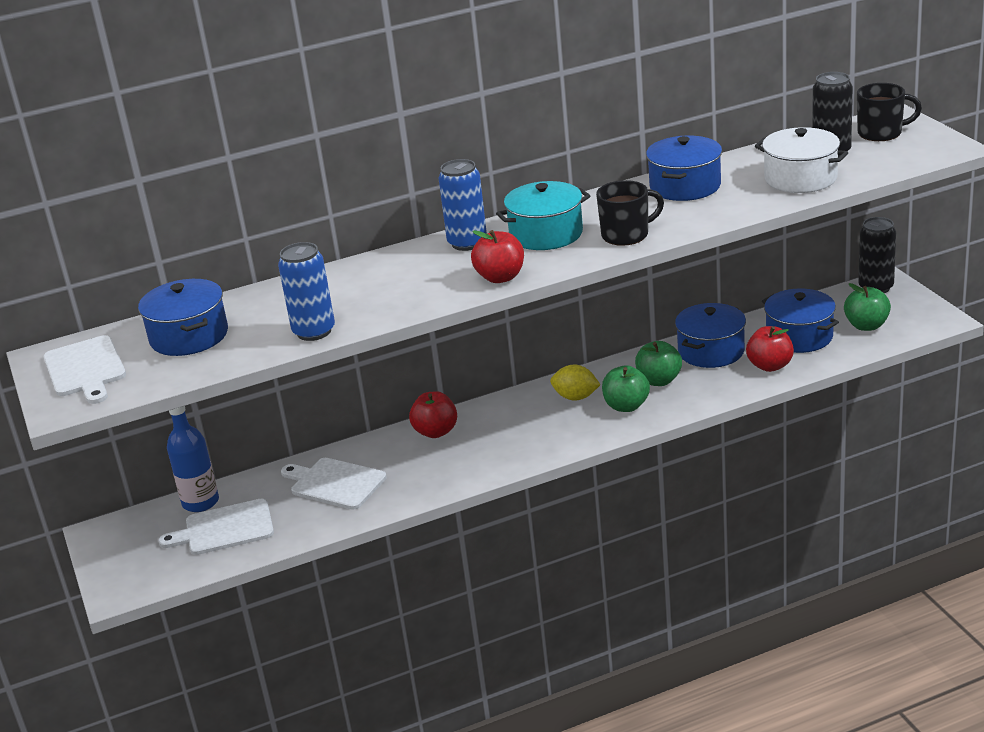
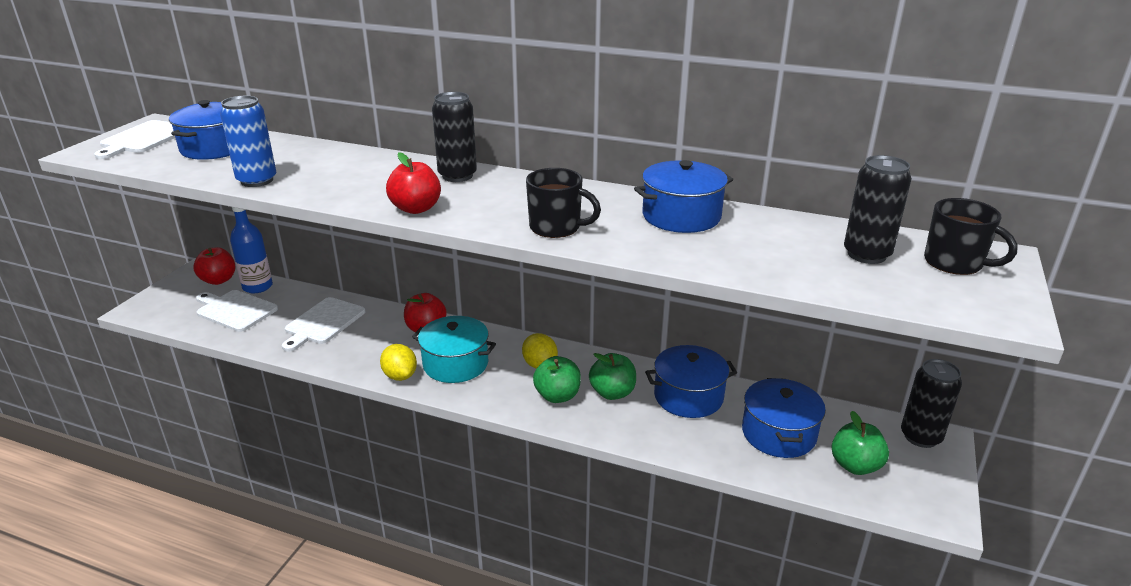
camera: 40 degrees right, 0 degrees up
(335, 483) = (323, 323): white cutting board -> white cutting board turned 135 degrees counterclockwise
(467, 243) = (457, 176): blue can -> black can
(485, 470) = (400, 376): none -> yellow lemon
(546, 234) = (511, 196): turquoise pot -> turquoise pot (455, 364)
(770, 366) = (712, 441): red apple -> red apple (218, 280)
(800, 178) = (789, 261): white pot -> none

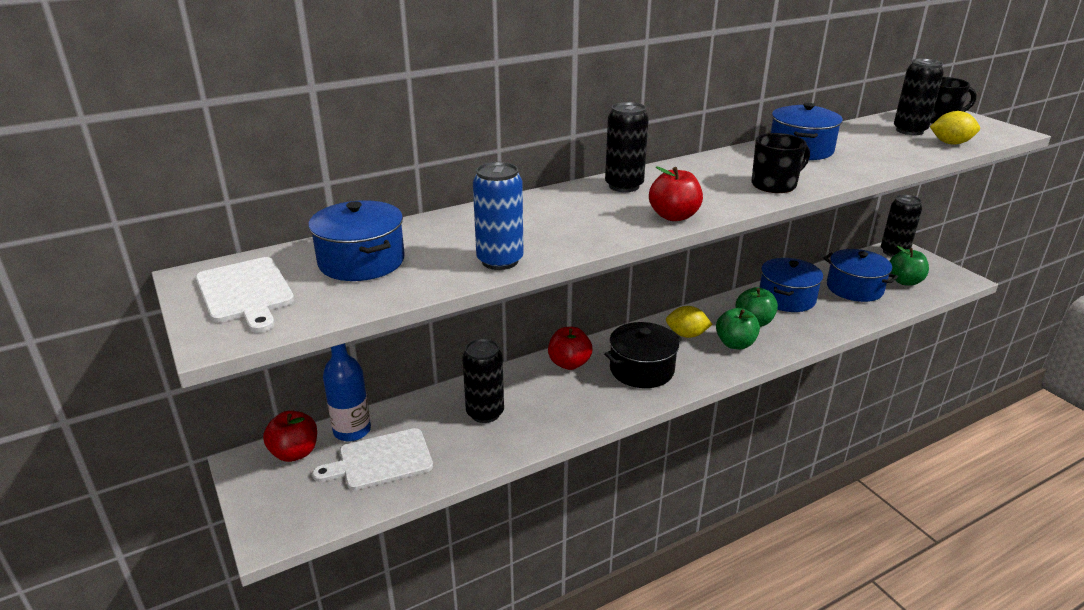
camera: 50 degrees left, 0 degrees up
(323, 323) = (485, 413): white cutting board -> black can
(400, 376) = (628, 402): yellow lemon -> yellow lemon (950, 143)
(455, 364) = (641, 369): turquoise pot -> black pot

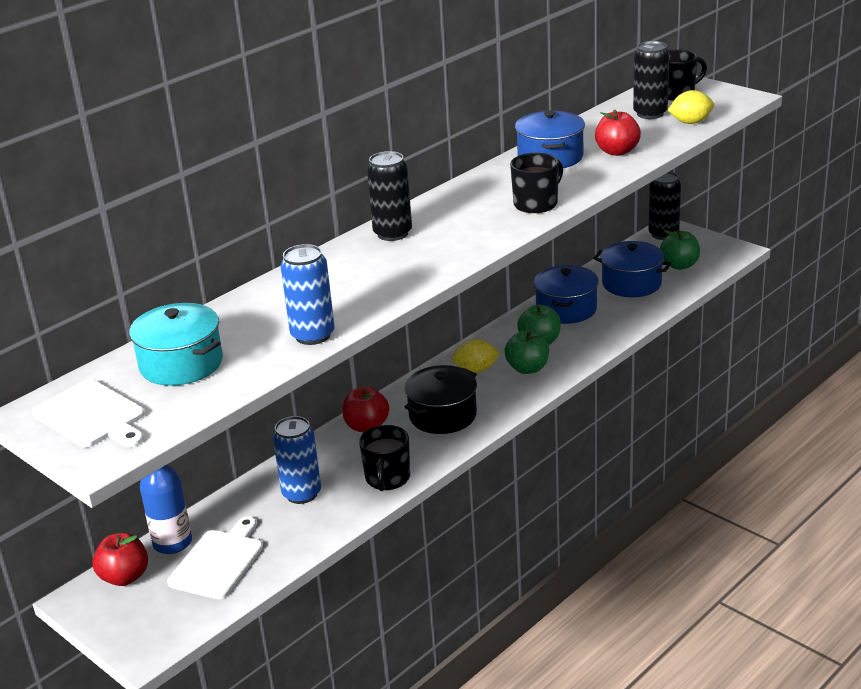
camera: 15 degrees left, 0 degrees up
(361, 261) = (181, 364): blue pot -> turquoise pot
(381, 460) = (218, 561): white cutting board -> white cutting board turned 150 degrees clockwise
(485, 413) = (302, 494): black can -> blue can
(568, 418) = (387, 478): none -> black mug
(674, 216) = (453, 257): red apple -> red apple (617, 151)

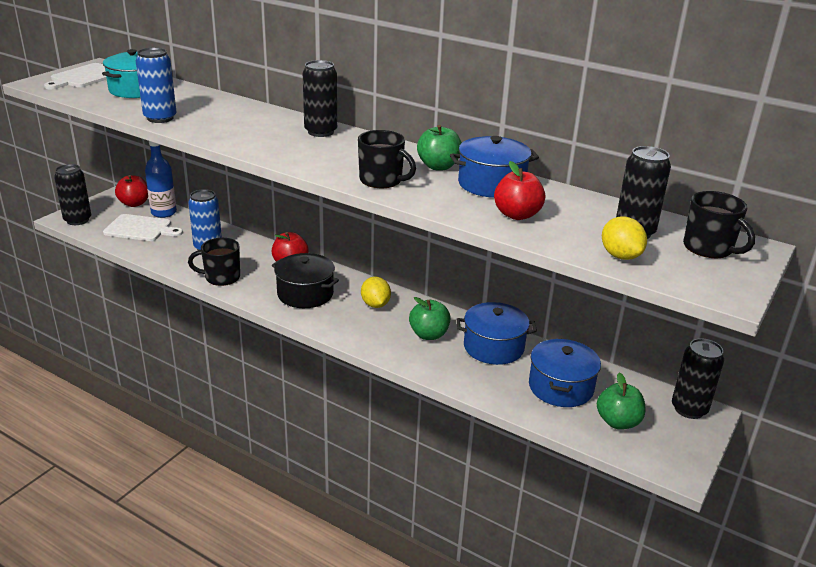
camera: 75 degrees right, 0 degrees up
(160, 633) = (77, 220): none -> black can
(527, 368) = (381, 330): green apple -> green apple (438, 166)

